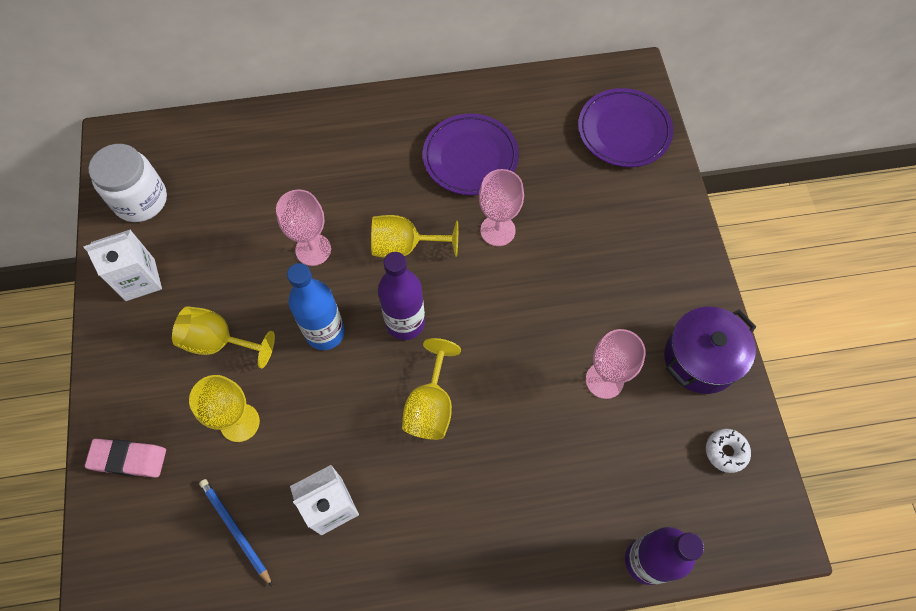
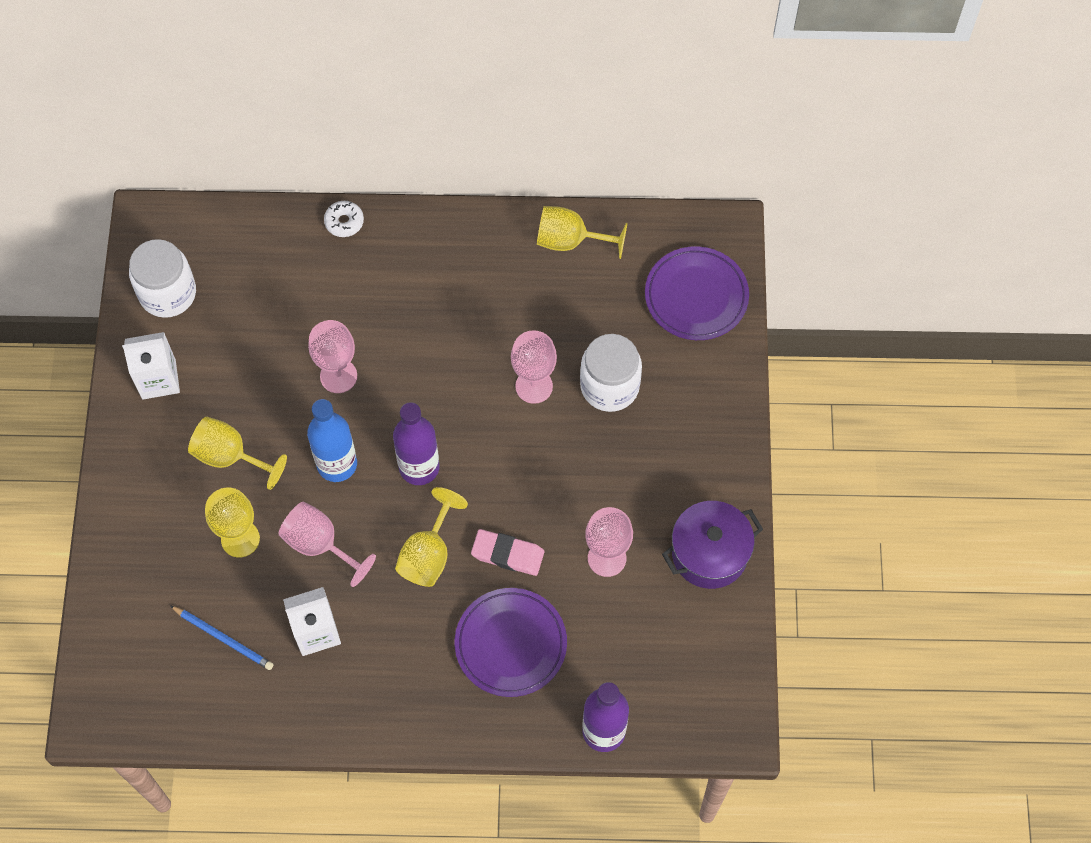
camera: 10 degrees right, 0 degrees up
(128, 459) = (130, 555): pink eraser -> pink eraser (507, 554)
(235, 530) = (223, 638): blue pencil -> blue pencil turned 150 degrees clockwise
(321, 415) = (320, 544): none -> pink goblet
(404, 246) = (433, 388): yellow goblet -> yellow goblet (570, 241)
(470, 158) = (522, 301): purple plate -> purple plate (510, 644)
(567, 219) = (609, 386): none -> white jar
(725, 452) = (708, 646): white donut -> white donut (344, 222)

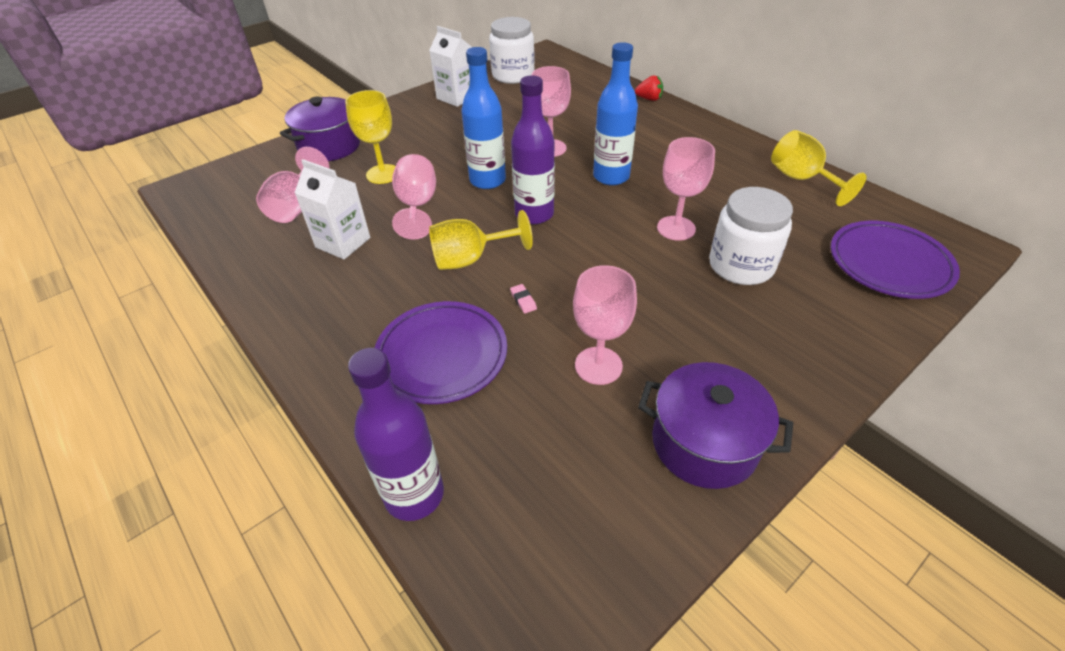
camera: 50 degrees right, 20 degrees down
(140, 554) = (329, 146): none -> purple pot
(223, 638) = (296, 206): blue pencil -> pink goblet
(230, 456) = (438, 141): yellow goblet -> none
(344, 222) = (649, 99): white donut -> red strawberry
(428, 368) = (611, 177): none -> blue bottle
(507, 554) = (523, 300): pink eraser -> pink eraser, size x0.45

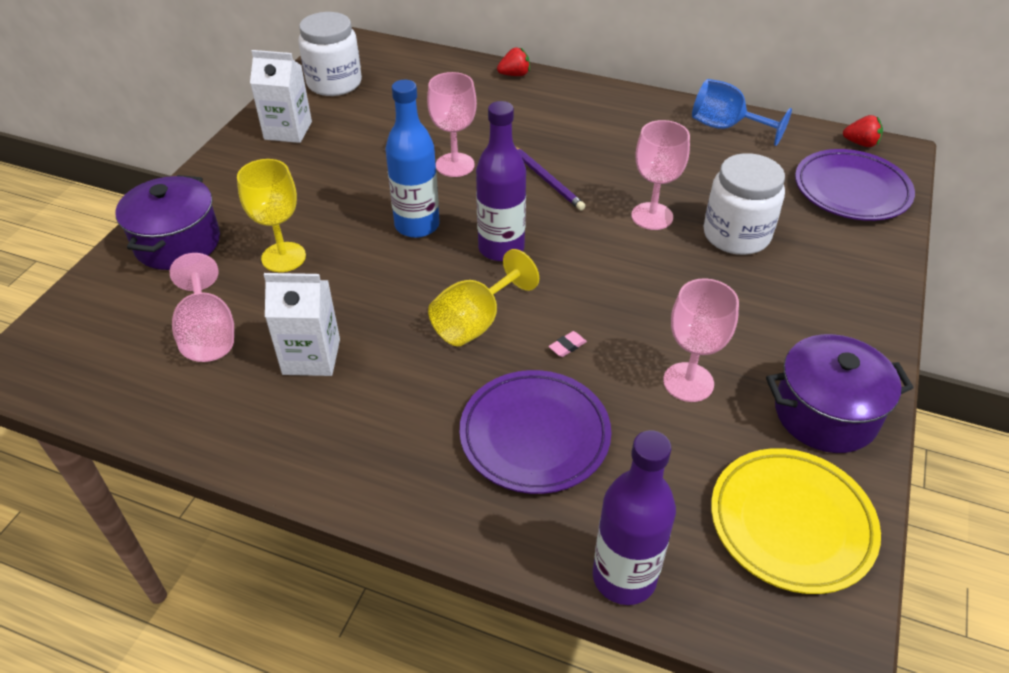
camera: 30 degrees left, 0 degrees up
(417, 206) = (361, 283): pink goblet -> none
(523, 300) = (567, 346): pink eraser -> pink eraser turned 75 degrees counterclockwise
(592, 522) = (791, 523): none -> yellow plate
(611, 177) = (546, 179): blue bottle -> purple pencil
(801, 179) = (725, 127): yellow goblet -> blue goblet
(932, 228) = (860, 143): none -> red strawberry

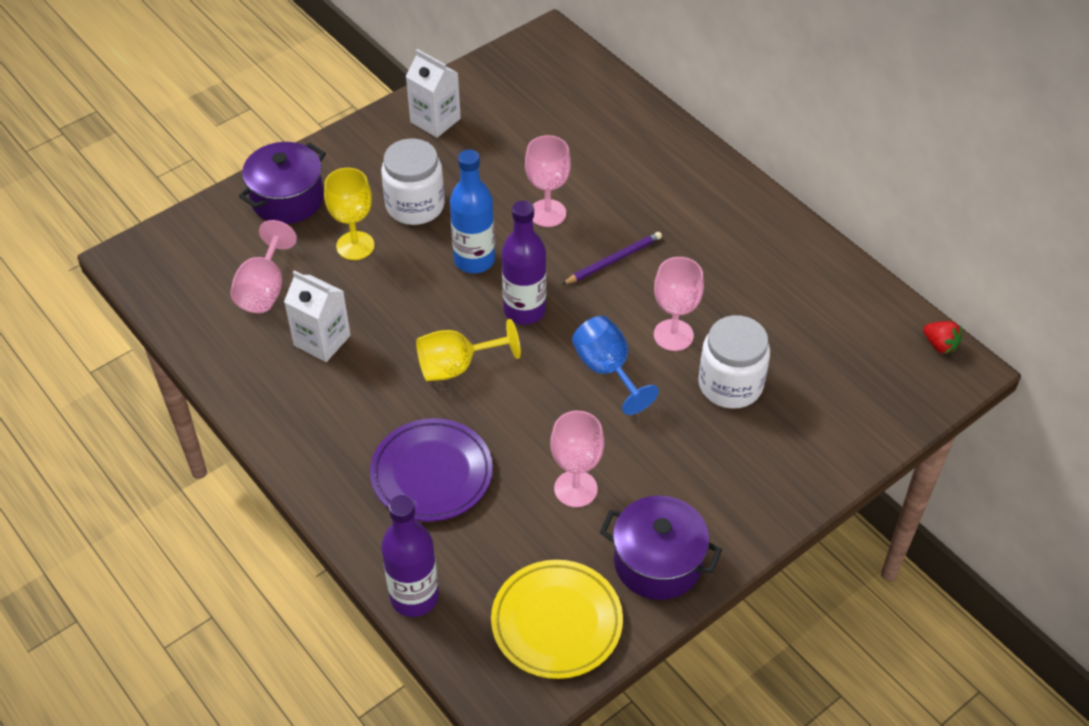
camera: 30 degrees right, 5 degrees up
(334, 83) = (507, 82): white jar -> white jar (415, 206)
(514, 75) = (674, 134): red strawberry -> none
(546, 179) = (613, 260): purple pencil -> purple pencil turned 120 degrees counterclockwise
(567, 346) = (509, 417): pink eraser -> none
(725, 127) = (824, 273): blue goblet -> blue goblet (607, 370)
(851, 190) = (878, 388): purple plate -> none

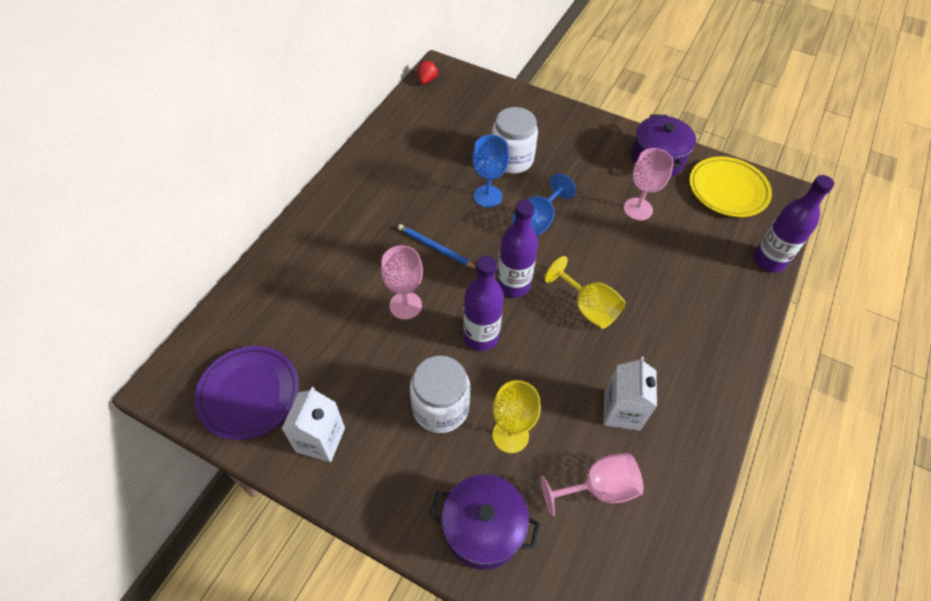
camera: 115 degrees left, 5 degrees up
(432, 474) = (682, 286): purple plate -> purple plate (249, 394)
(474, 260) = (481, 337): blue bottle -> purple bottle
(613, 260) = (436, 248): purple pencil -> blue pencil
(673, 335) = (487, 196): pink goblet -> blue goblet

